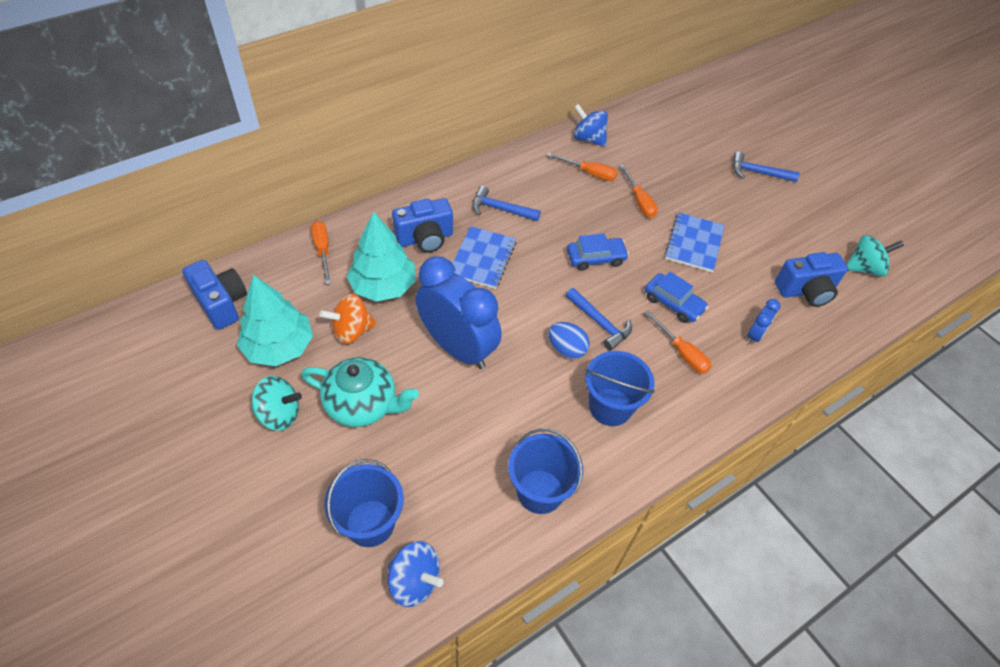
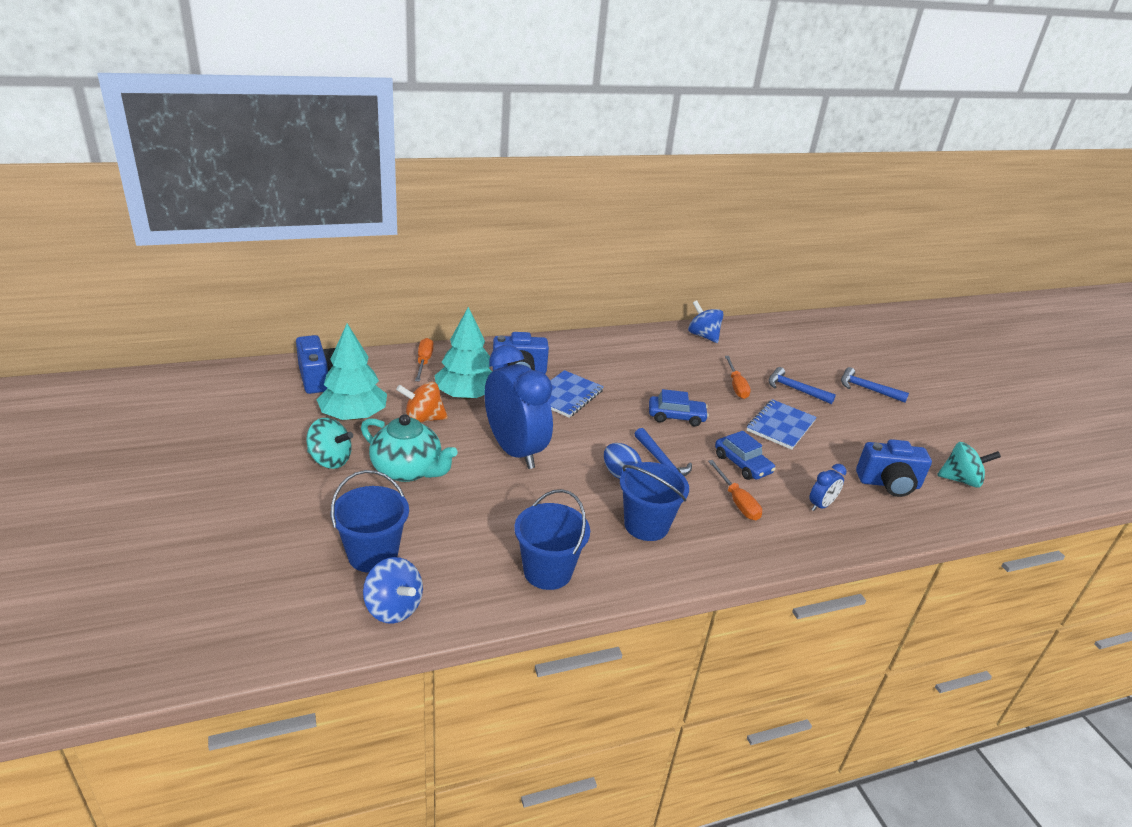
camera: 15 degrees right, 20 degrees down
(500, 209) = (598, 366): blue hammer -> blue hammer (794, 389)
(589, 173) = (694, 358): orange screwdriver -> none

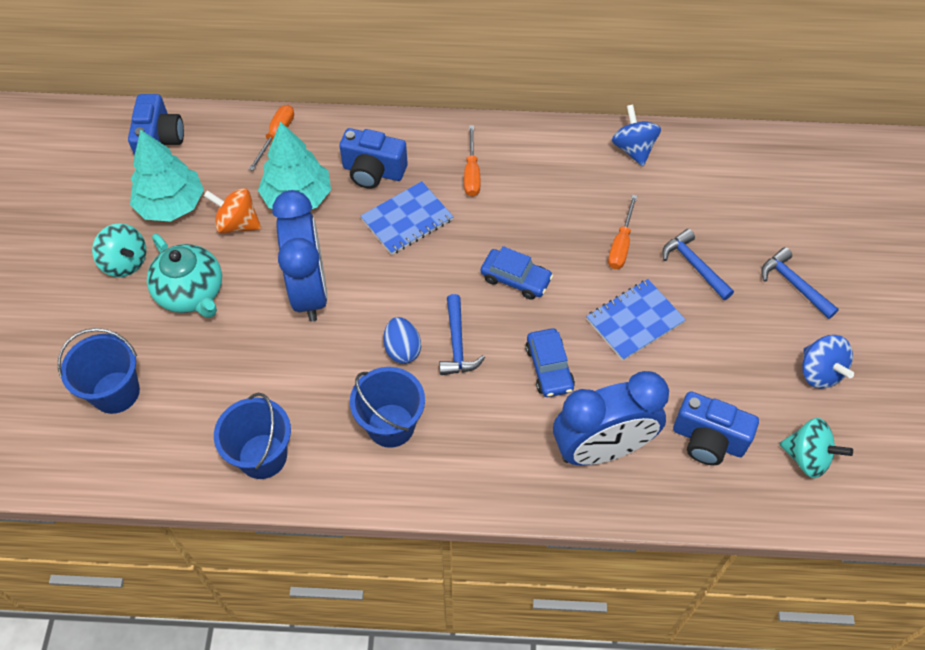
camera: 25 degrees right, 25 degrees up
(393, 608) = (108, 458): blue spinning top -> blue spinning top (819, 372)
(737, 501) = (508, 419): orange screwdriver -> orange screwdriver (471, 173)
(821, 505) = (601, 449): blue clock -> blue clock, size x2.36

